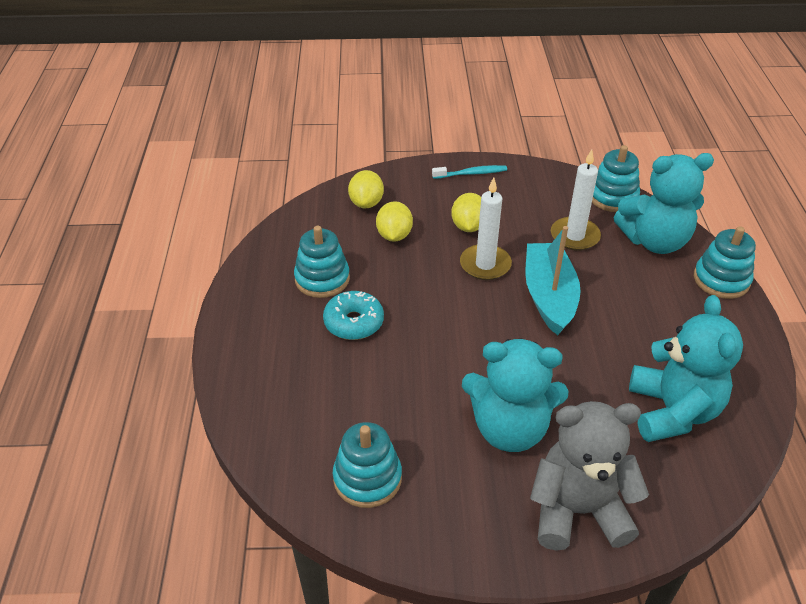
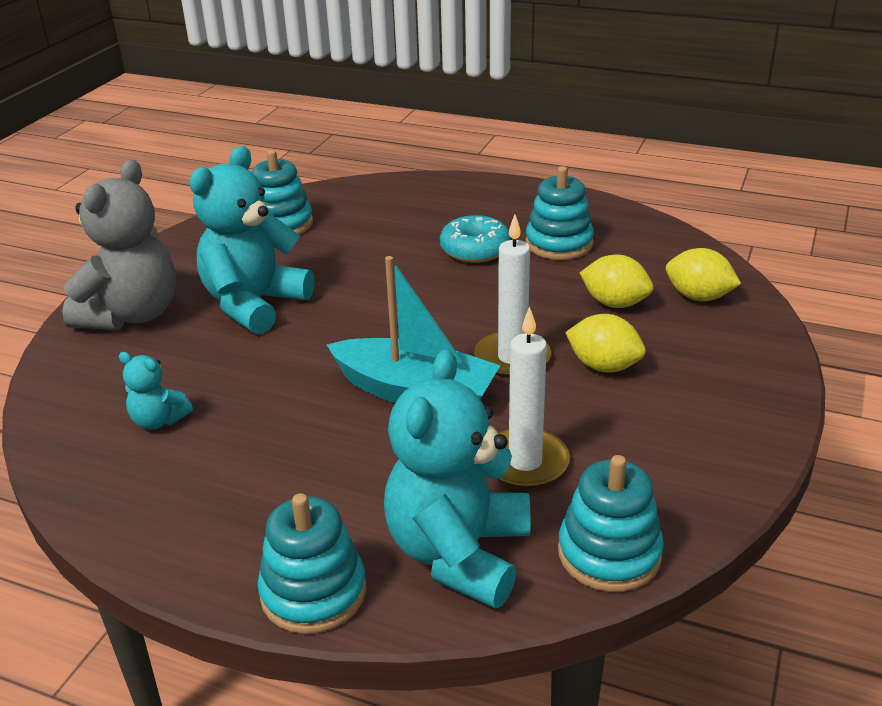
camera: 115 degrees right, 10 degrees down
(471, 173) = (744, 406): turquoise toothbrush -> none
(672, 411) = (159, 420): turquoise teddy bear -> turquoise teddy bear, size x0.47

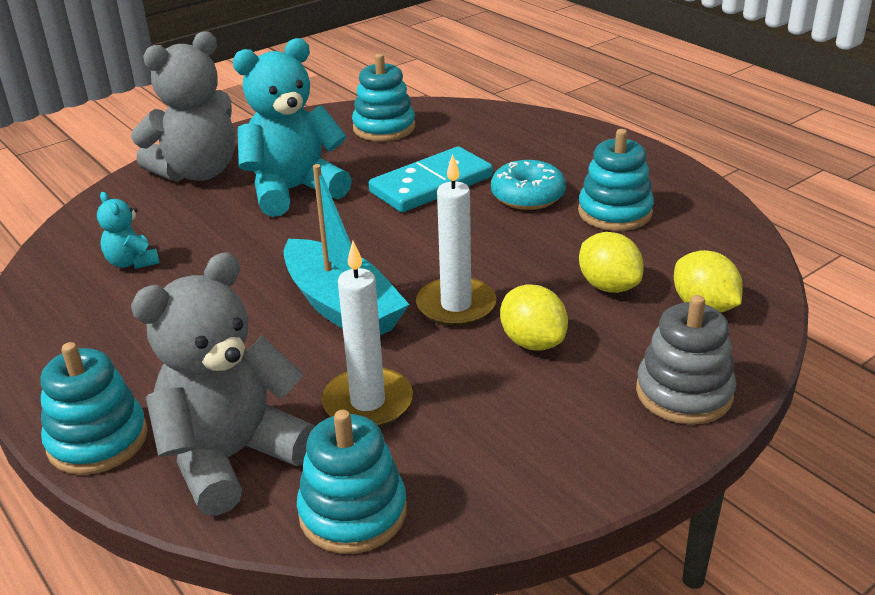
camera: 30 degrees right, 0 degrees up
(380, 263) = (431, 184): none -> turquoise domino
(458, 553) = (232, 457): turquoise teddy bear -> grey teddy bear
(750, 366) = (684, 393): none -> grey stacking toy

